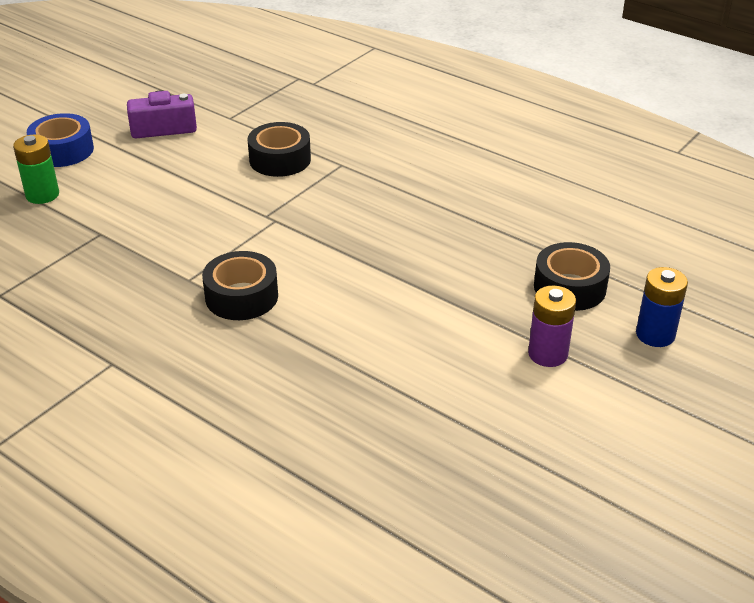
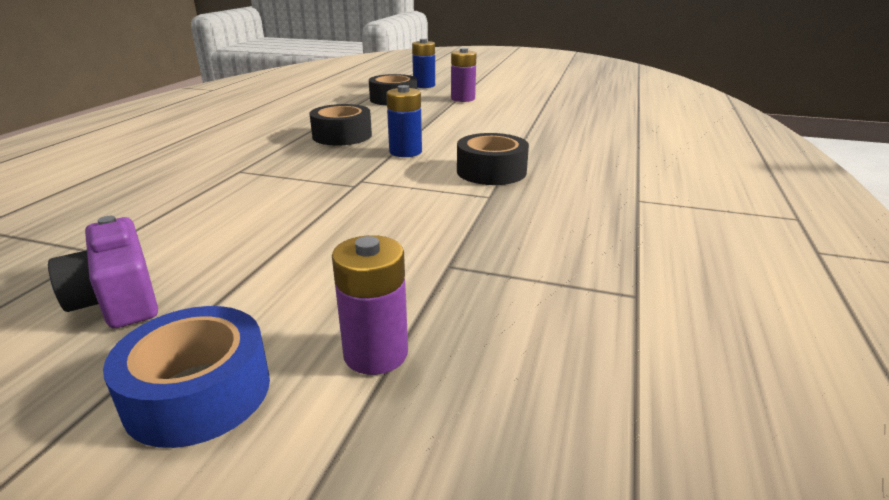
camera: 110 degrees left, 10 degrees down
(42, 195) = (375, 354): green battery -> purple battery
(280, 159) = (229, 198): black tape -> black tape (342, 136)
(333, 256) = (405, 152): none -> blue battery

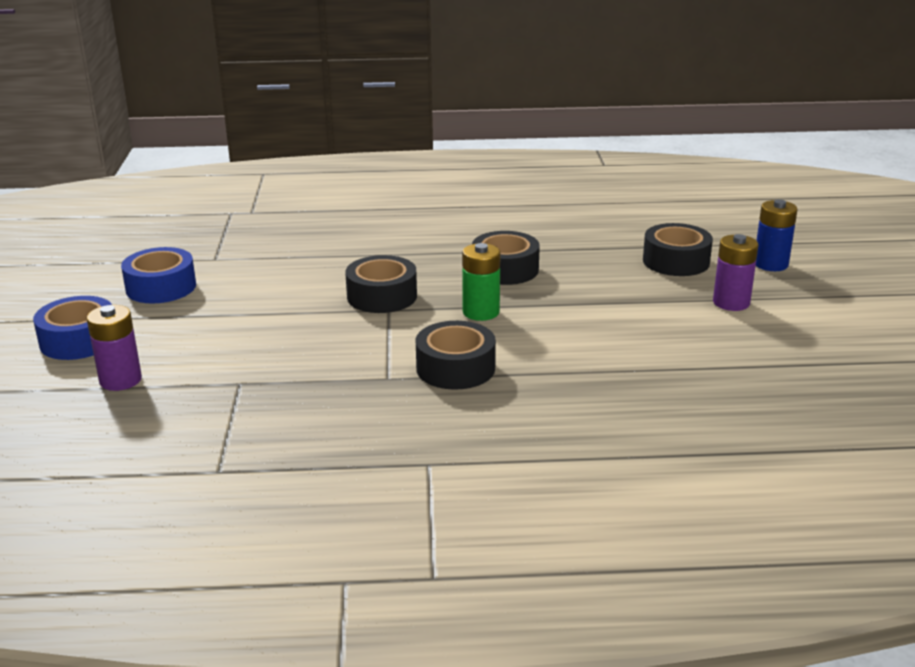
camera: 70 degrees right, 0 degrees up
(118, 298) = (161, 287): purple camera -> blue tape
(331, 179) = (382, 296): none -> black tape
(405, 152) = (481, 312): blue battery -> green battery

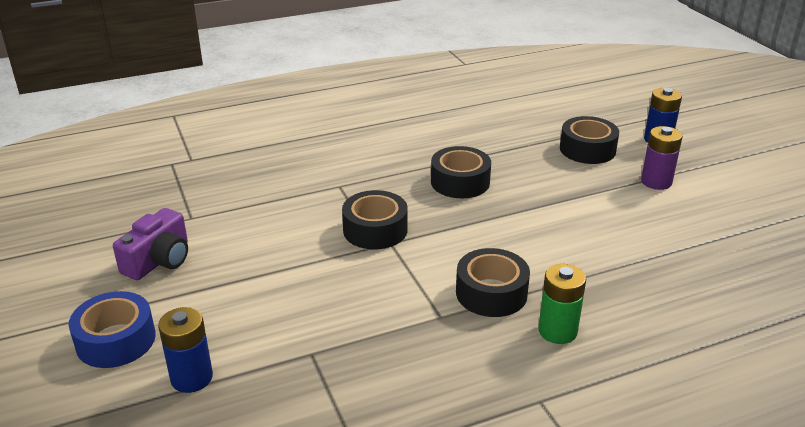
camera: 20 degrees left, 5 degrees up
(120, 380) = (191, 378): purple battery -> blue battery
(161, 287) = (159, 260): blue tape -> purple camera
(481, 312) = (471, 230): green battery -> green battery (557, 331)

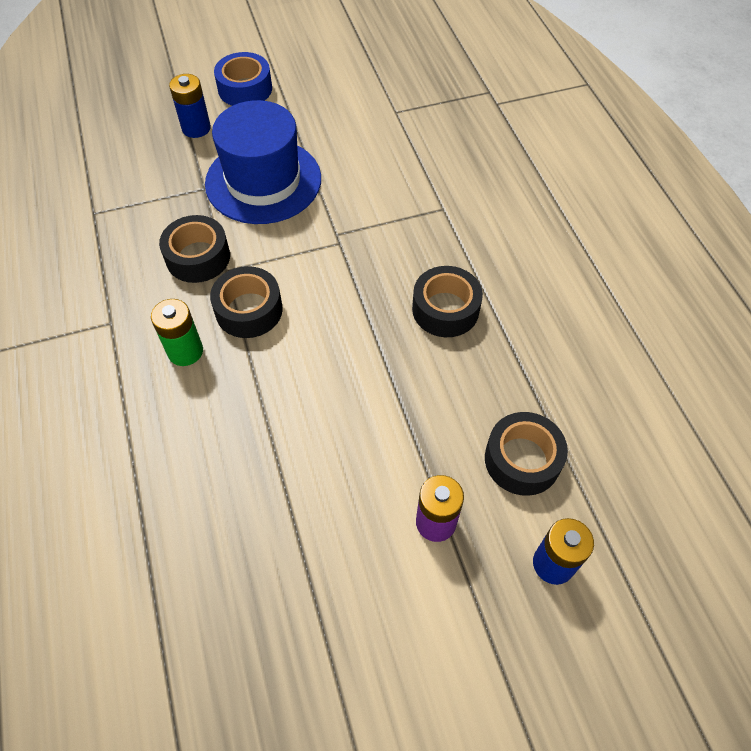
camera: 95 degrees right, 25 degrees up
(159, 260) = (336, 99): purple camera -> none
(299, 304) = (263, 181): none -> blue hat
(375, 230) = (361, 232): black tape -> black tape (198, 257)

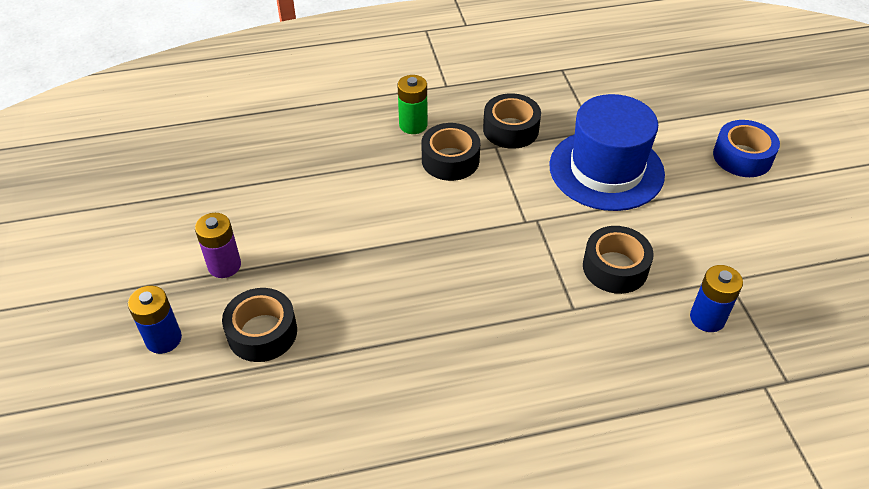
camera: 95 degrees right, 10 degrees down
(196, 128) = (675, 124): blue battery -> blue battery (707, 318)
(445, 309) = (436, 295): black tape -> black tape (615, 267)

